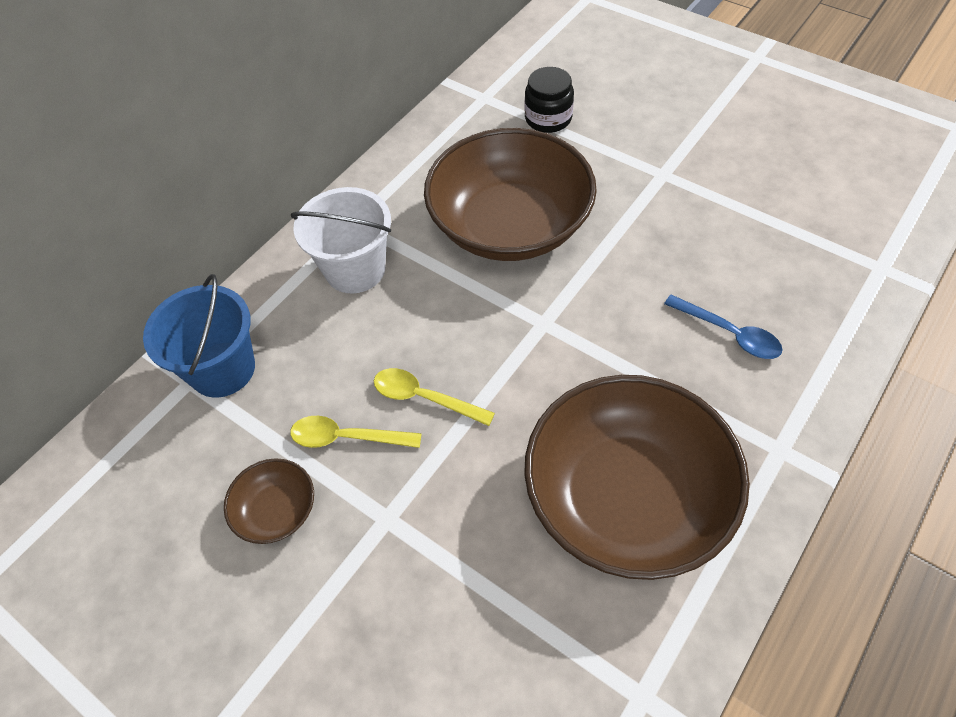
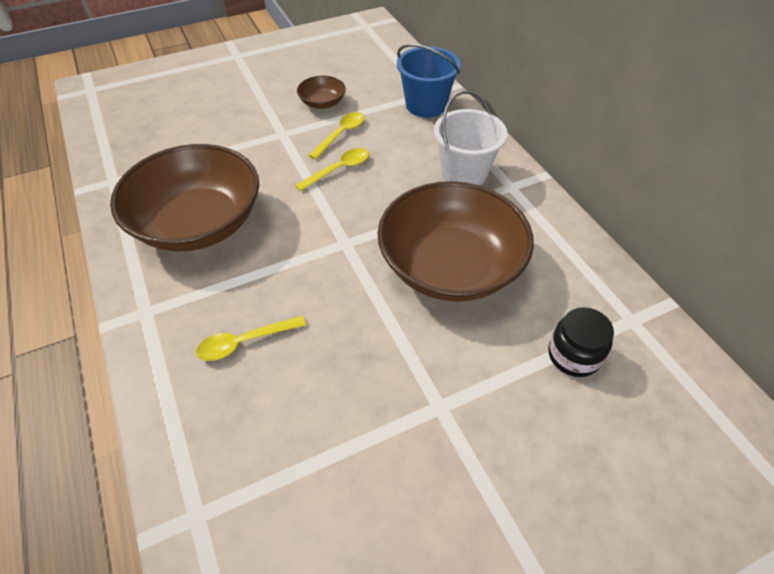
camera: 115 degrees right, 5 degrees down
(730, 334) = (244, 342): blue spoon -> yellow spoon

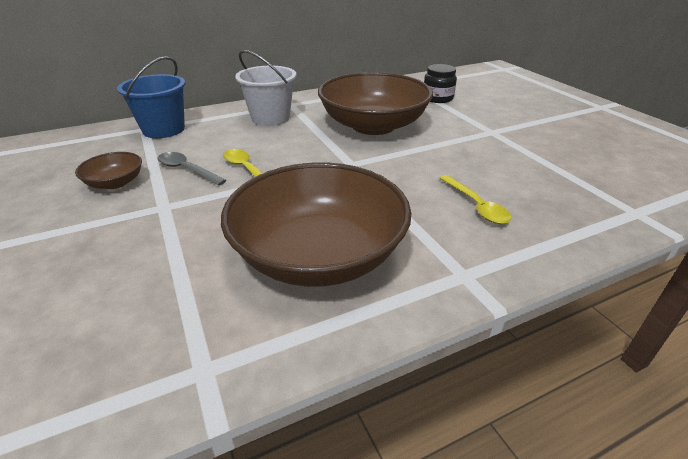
camera: 90 degrees left, 15 degrees down
(341, 134) = (186, 170): yellow spoon -> grey spoon

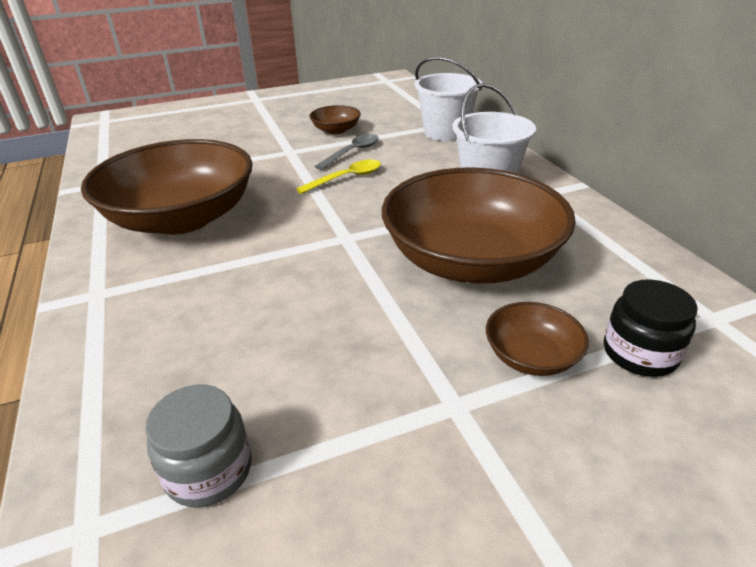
camera: 95 degrees right, 0 degrees up
(163, 129) = (445, 132): blue bucket -> white bucket
(450, 116) = (531, 356): none -> brown bowl
(476, 206) = (206, 326): yellow spoon -> none
(576, 185) = (209, 470): none -> grey jar

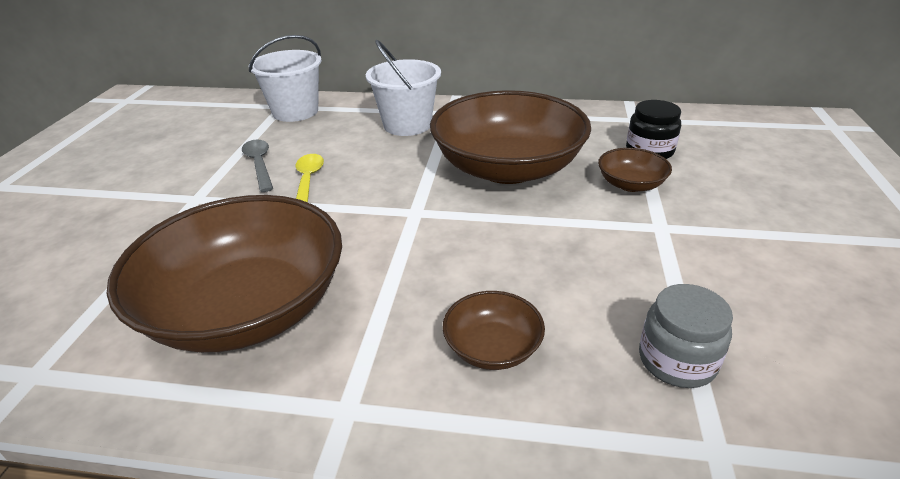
camera: 60 degrees left, 0 degrees up
(336, 130) = (193, 159): brown bowl -> brown bowl (492, 347)

